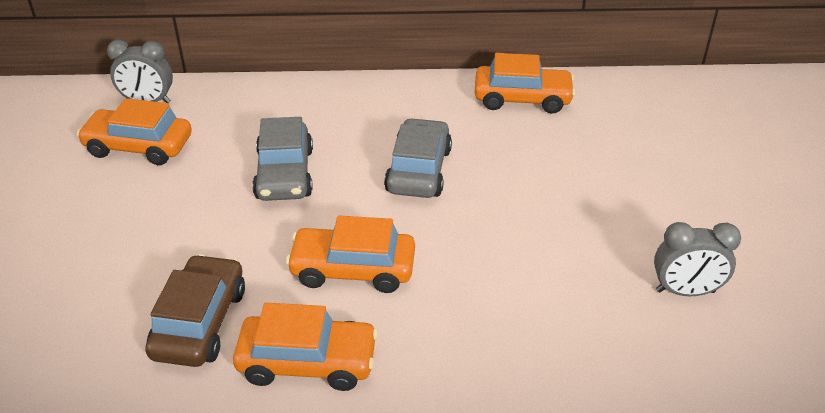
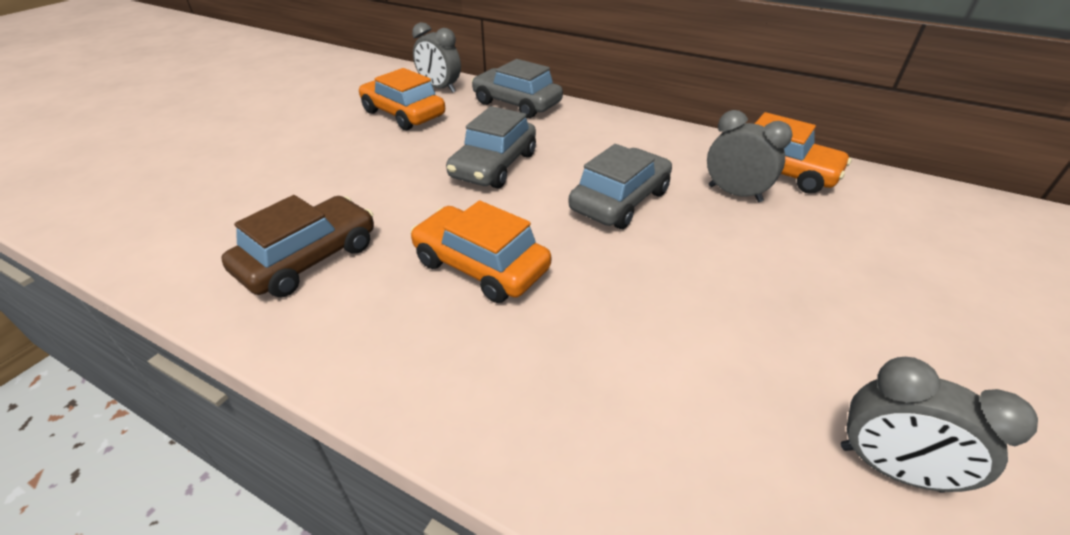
camera: 30 degrees right, 0 degrees up
(248, 97) = (516, 103): none -> grey car
(307, 362) = (358, 337): orange car -> none
(501, 132) = (734, 193): none -> grey clock

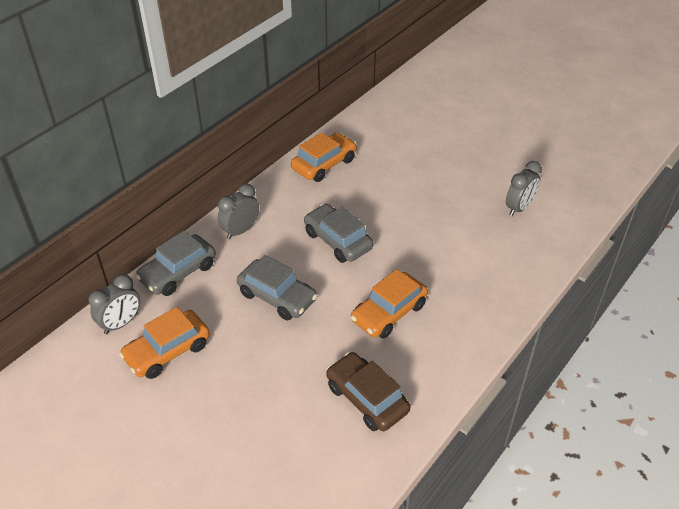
camera: 80 degrees left, 5 degrees up
(734, 193) = (342, 190): grey clock -> grey clock (240, 230)

